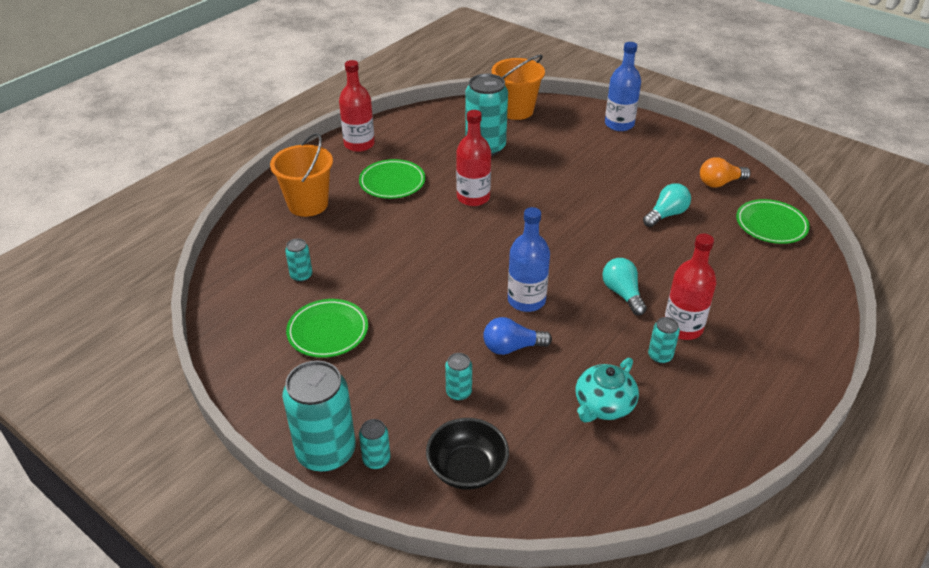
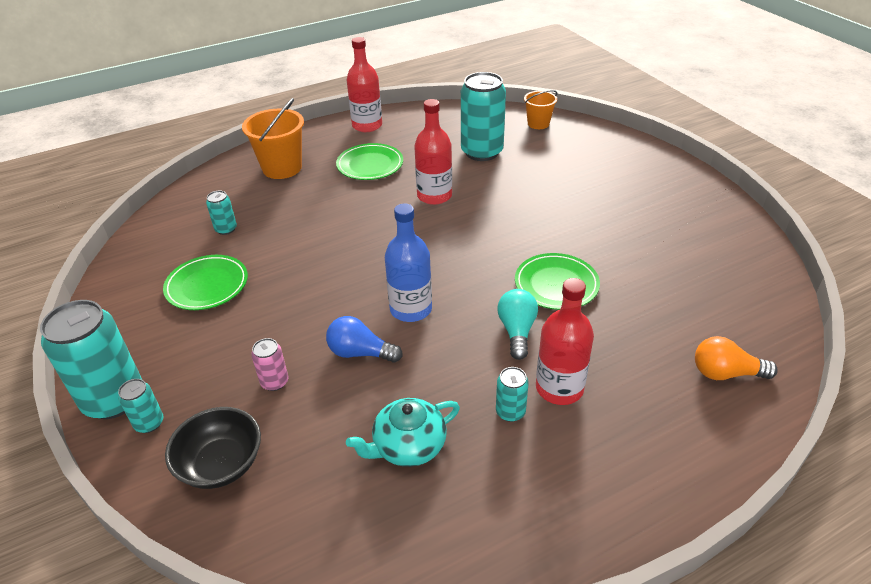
camera: 25 degrees right, 0 degrees up
(458, 392) = (274, 382): turquoise can -> pink can
(516, 110) = (538, 124): orange bucket -> orange bucket, size x0.60
(619, 124) = (638, 157): blue bottle -> none
(666, 214) = (626, 260): turquoise light bulb -> none
(719, 183) = (714, 241): orange light bulb -> orange light bulb (725, 373)
(771, 225) = (748, 302): green plate -> green plate (556, 285)

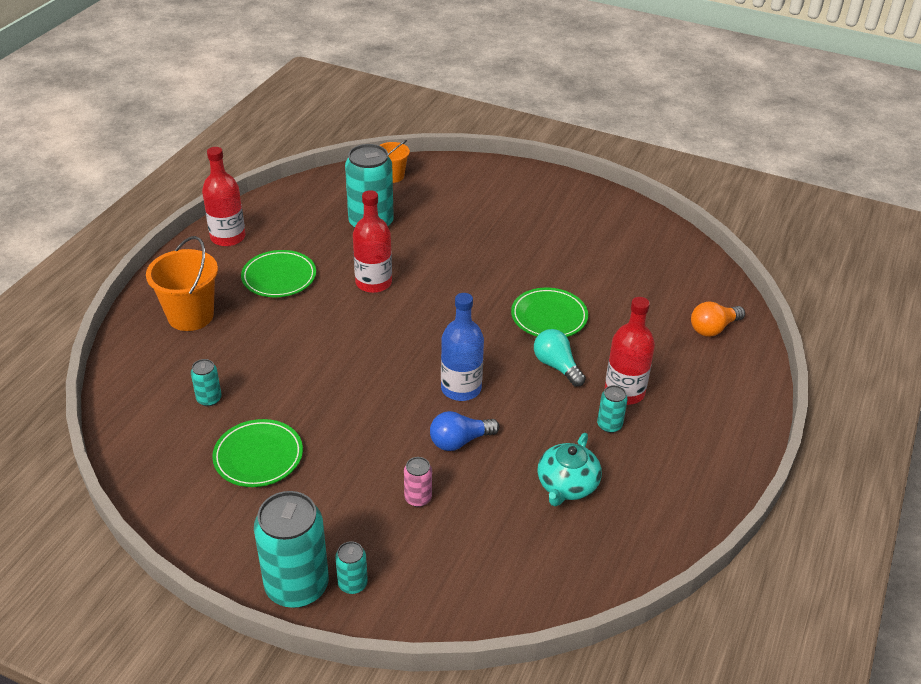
camera: 40 degrees left, 0 degrees up
(221, 464) = (448, 575): black bowl -> none

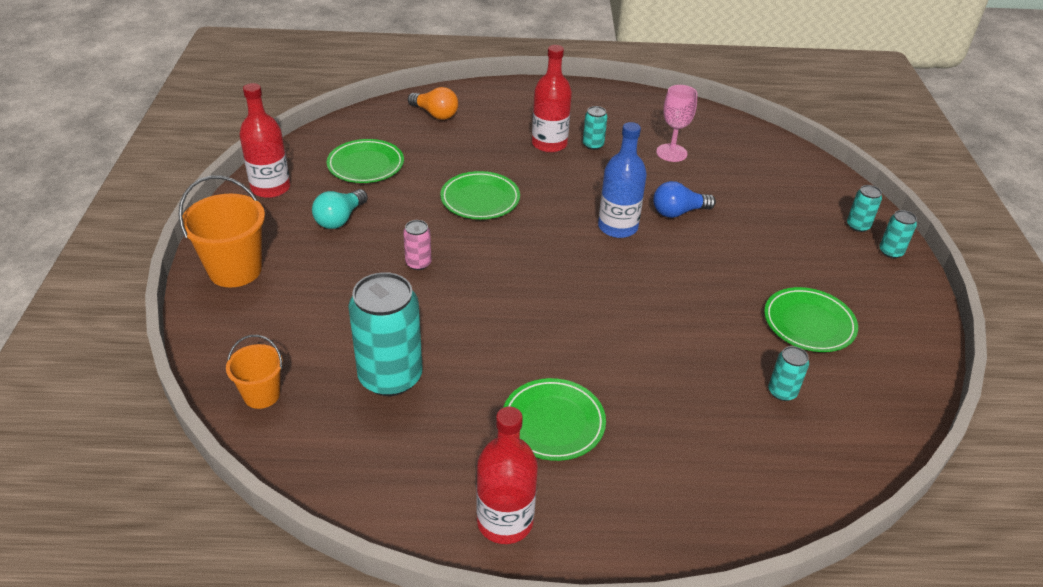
camera: 115 degrees left, 0 degrees up
(190, 316) = (682, 477): orange bucket -> orange bucket (235, 270)
(297, 586) = (890, 252): turquoise can -> turquoise can, size x0.46
(373, 283) = (508, 333): red bottle -> red bottle (270, 188)
(418, 498) = (754, 217): pink can -> pink can (418, 263)
(459, 441) = (678, 212): blue light bulb -> blue light bulb turned 120 degrees clockwise
(556, 366) = (545, 182): turquoise light bulb -> turquoise light bulb (340, 219)
(567, 485) = (671, 153): turquoise teapot -> pink goblet
(634, 265) = (366, 165): none -> green plate

